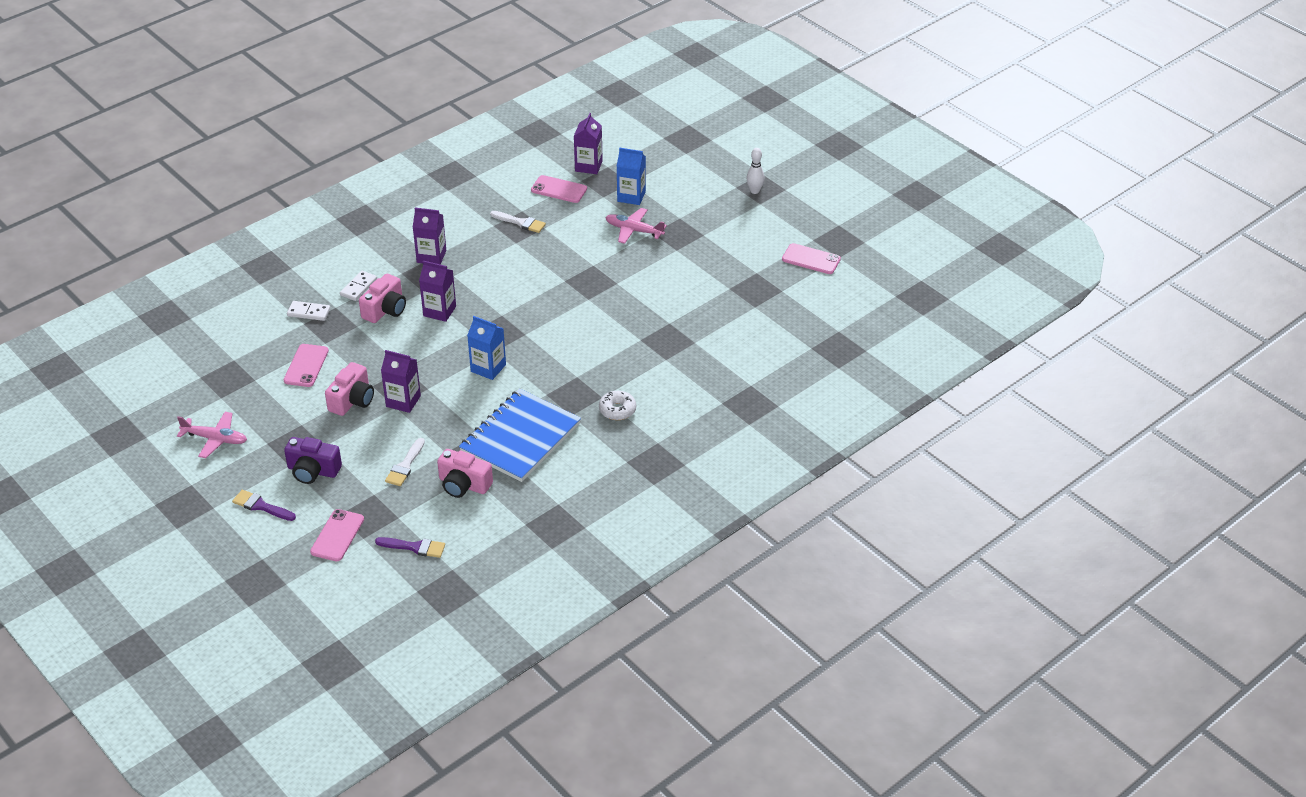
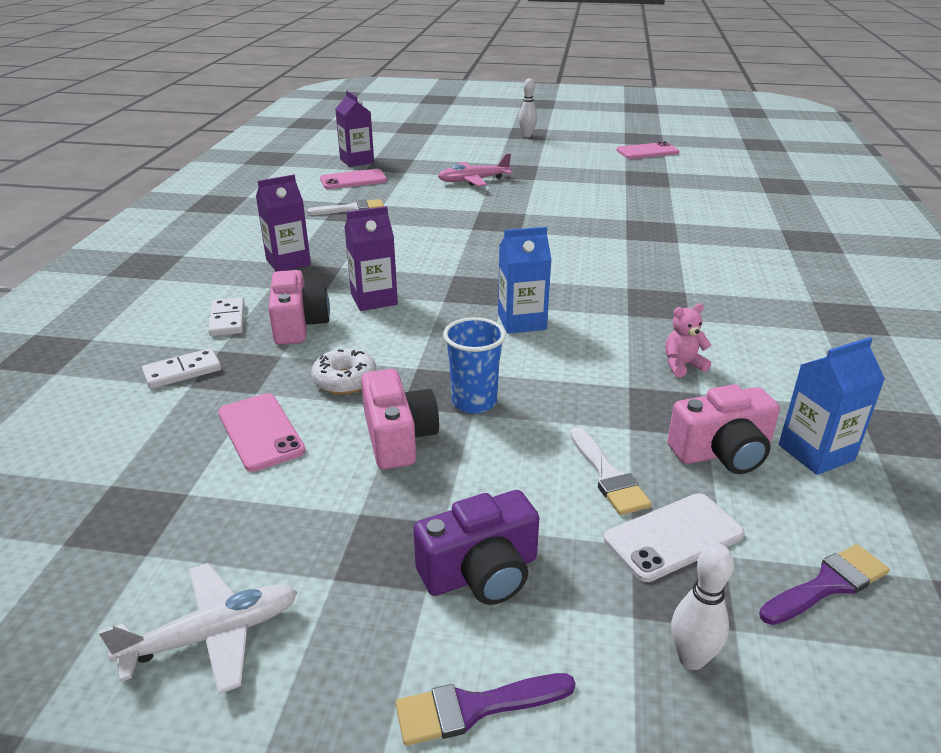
camera: 40 degrees left, 10 degrees down
(215, 439) = (212, 635): pink plane -> white plane
(337, 535) = (691, 658): pink phone -> white bowling pin
(391, 501) = (673, 537): none -> white phone
(403, 401) = (474, 402): purple carton -> blue cup
(520, 437) = (682, 365): blue notebook -> pink teddy bear
(617, 410) = (721, 294): white donut -> white donut (345, 380)
(631, 196) = (431, 165): blue carton -> blue carton (816, 452)

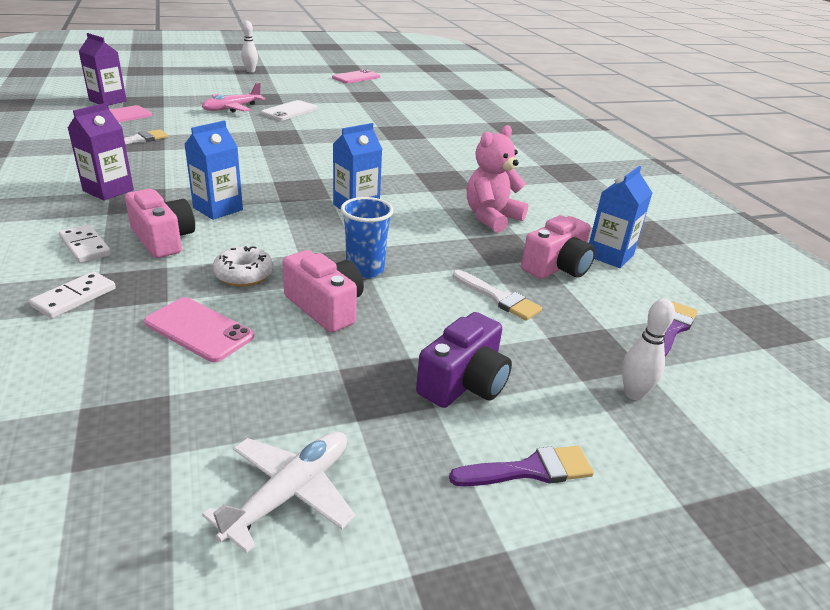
camera: 30 degrees left, 0 degrees up
(374, 299) = (218, 209): purple carton -> blue carton
(474, 708) = (530, 470): purple brush -> purple brush turned 150 degrees counterclockwise
(673, 537) = (568, 325): white phone -> white phone (289, 111)
(682, 365) = (491, 218): pink teddy bear -> pink teddy bear, size x1.80

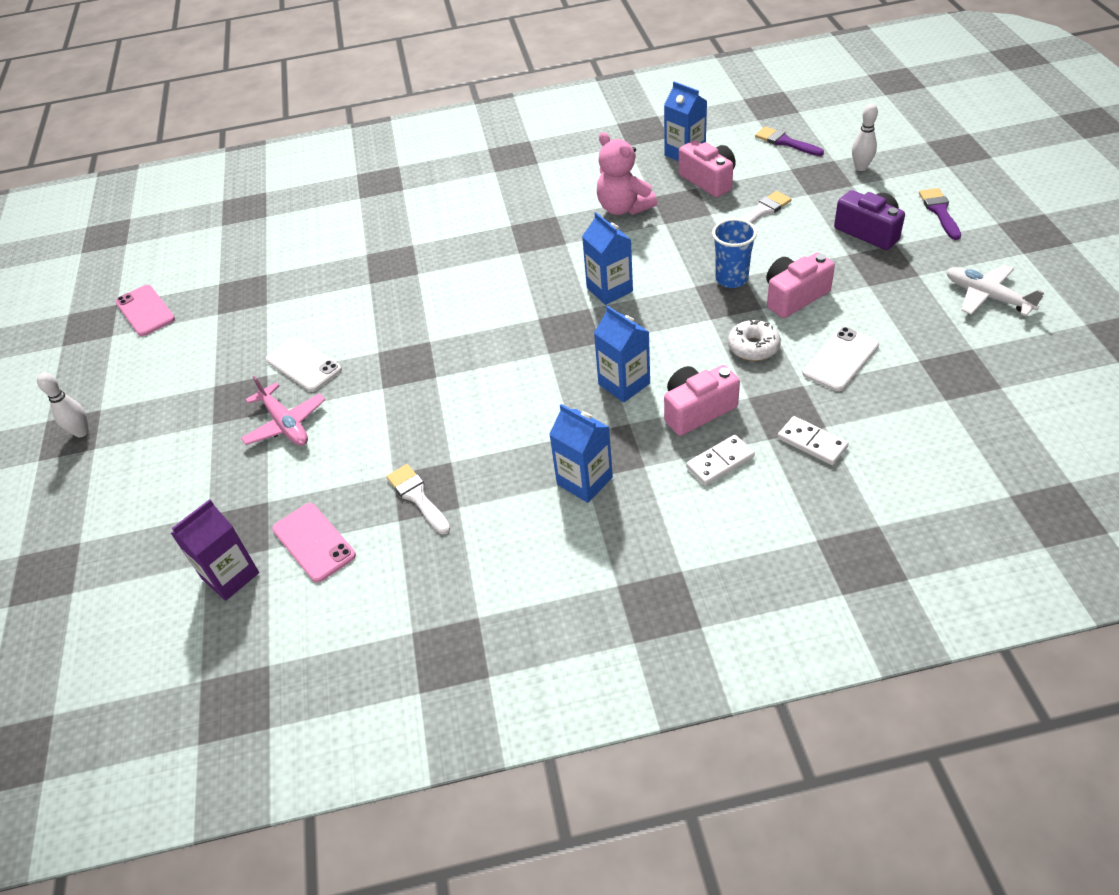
camera: 75 degrees left, 15 degrees up
(108, 190) = (584, 481): purple carton -> blue carton
(199, 329) = (840, 359): pink phone -> white phone

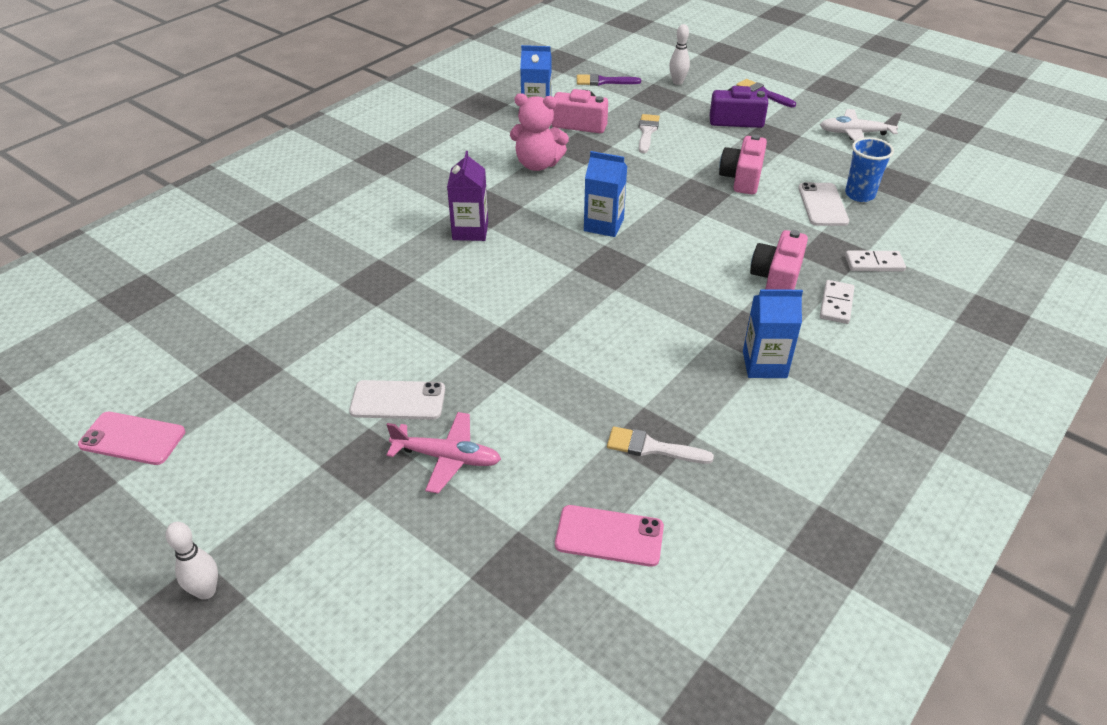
camera: 45 degrees left, 5 degrees down
(230, 576) = (567, 613): purple carton -> purple carton (470, 231)
(624, 384) = (702, 285): blue carton -> none
(731, 279) = (684, 183): blue cup -> blue cup (859, 195)
(753, 347) = (758, 221): white donut -> none

